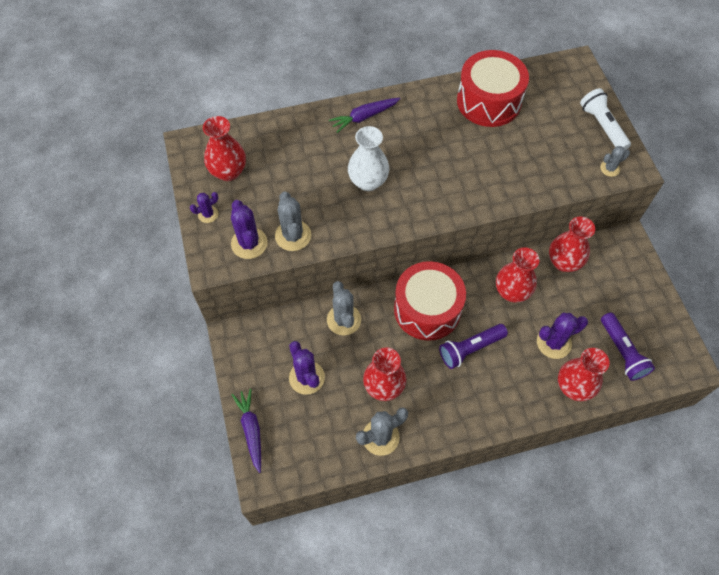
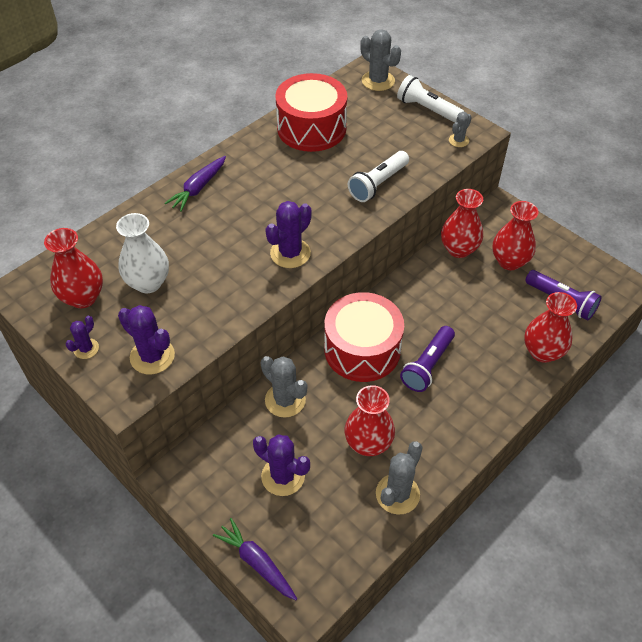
camera: 30 degrees left, 10 degrees down
(293, 235) = (196, 327): grey cactus -> grey cactus (378, 81)
(368, 181) = (241, 244): white vase -> white vase (148, 283)
(511, 178) = (378, 184): none -> white flashlight
(512, 292) = (430, 296): red vase -> red vase (509, 261)
(554, 343) = (498, 322): purple cactus -> purple cactus (290, 253)

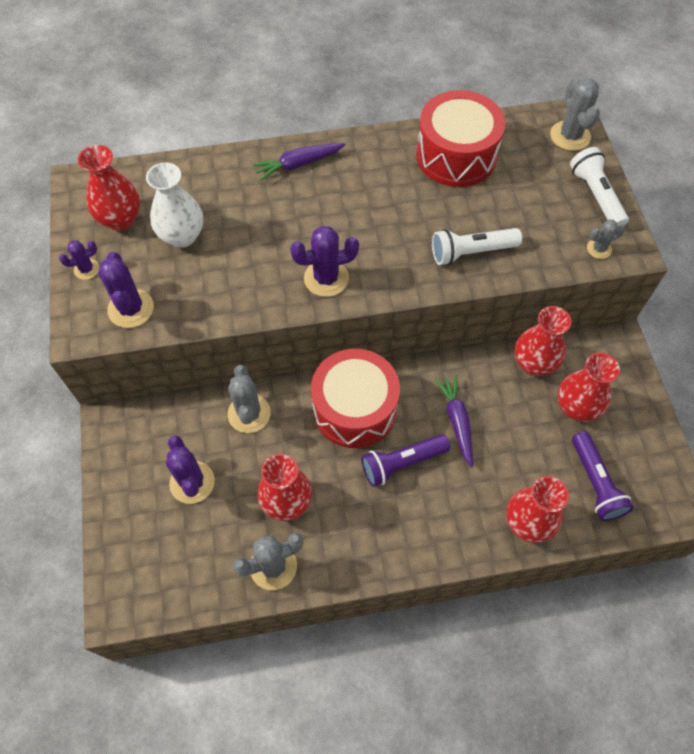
camera: 35 degrees right, 10 degrees up
(257, 562) = (113, 543): purple carrot -> purple carrot (457, 421)

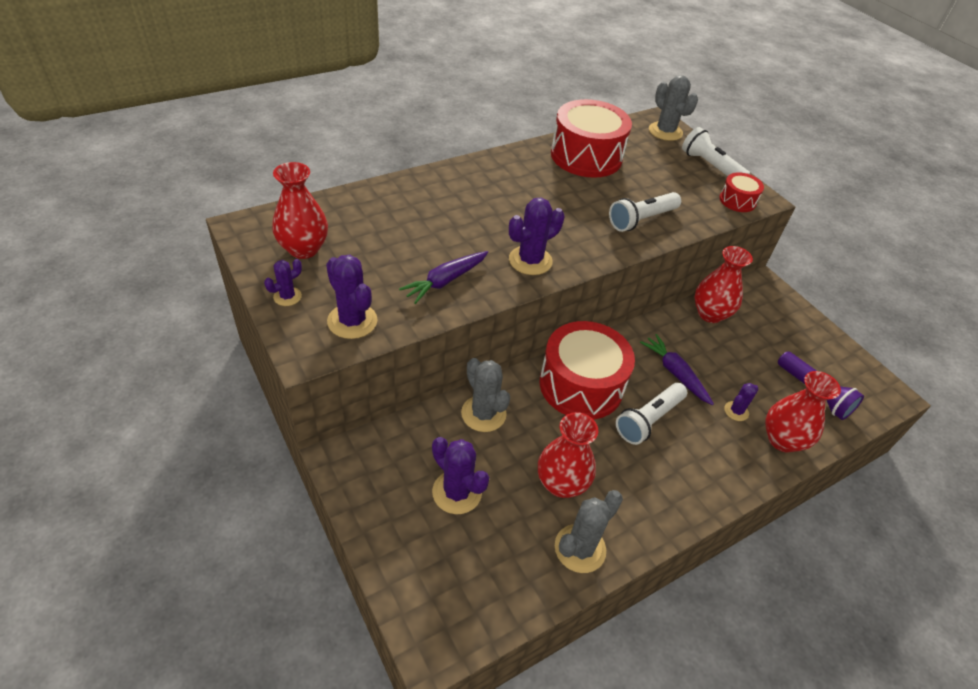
camera: 25 degrees left, 15 degrees down
(182, 236) = (374, 252): white vase -> none
(298, 164) = (455, 181): purple carrot -> purple carrot (445, 281)
(402, 463) = (648, 420): purple flashlight -> white flashlight
(497, 479) = (736, 411): none -> purple cactus
(576, 407) = (763, 339): red vase -> none
(599, 249) = (737, 201): grey cactus -> red drum

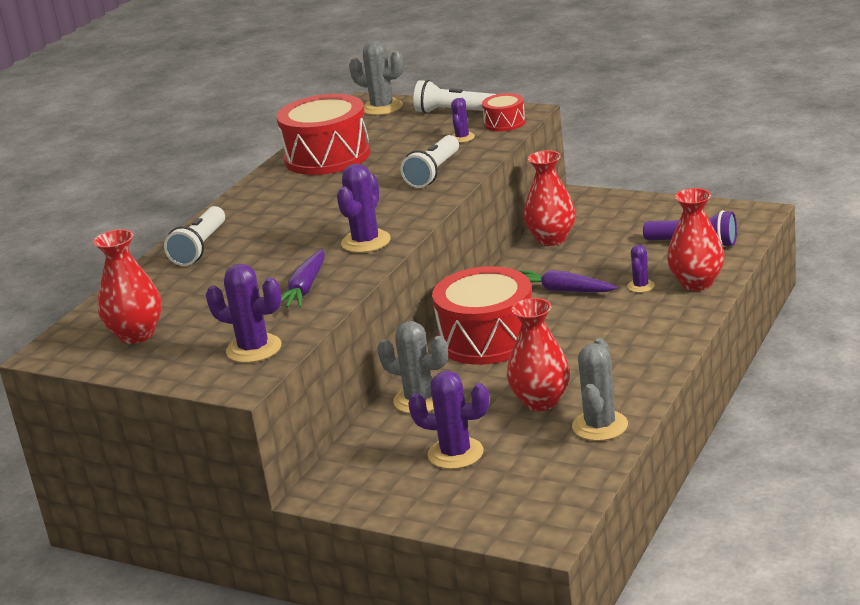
camera: 25 degrees left, 20 degrees down
(287, 296) = (168, 366): purple cactus -> purple cactus (462, 137)
(648, 420) = (572, 329): white flashlight -> white flashlight (200, 248)

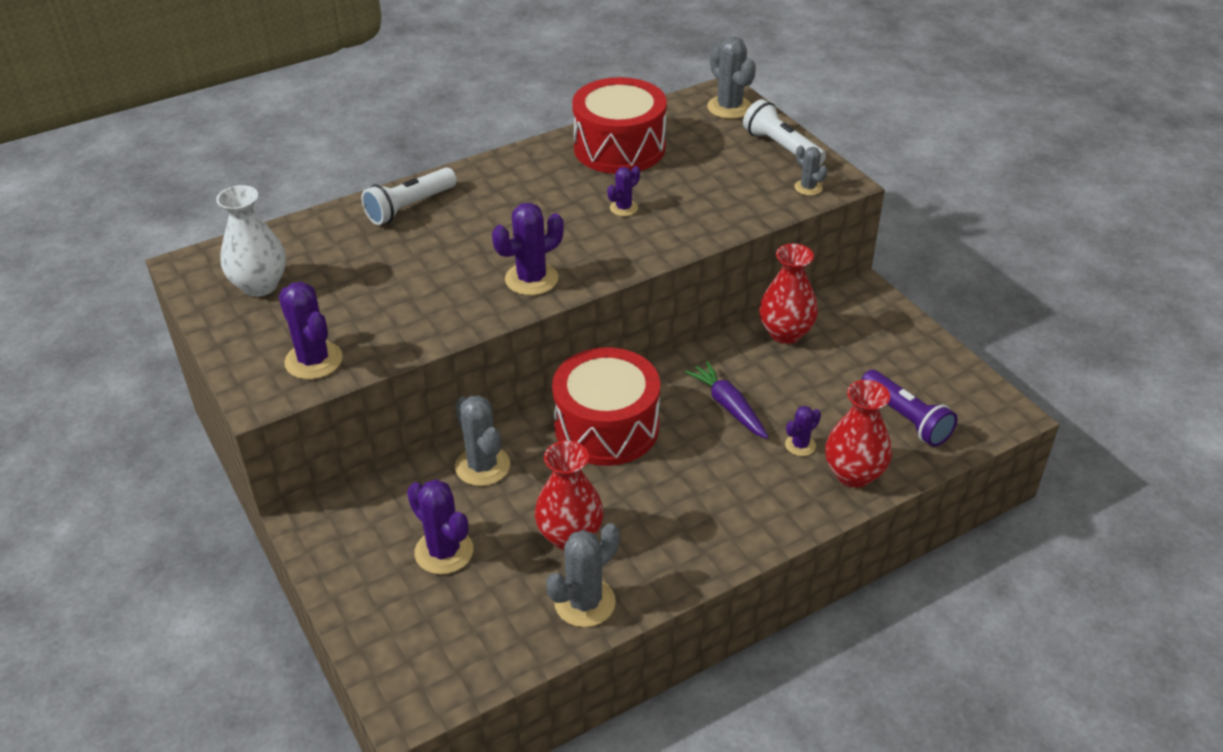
camera: 30 degrees right, 15 degrees up
(136, 335) = (260, 285): red vase -> white vase
(305, 288) = (426, 309): purple carrot -> none
(433, 173) = (678, 221): white flashlight -> none
(462, 137) = (751, 187): purple cactus -> purple cactus (623, 208)
(504, 123) = (808, 188): red drum -> grey cactus

